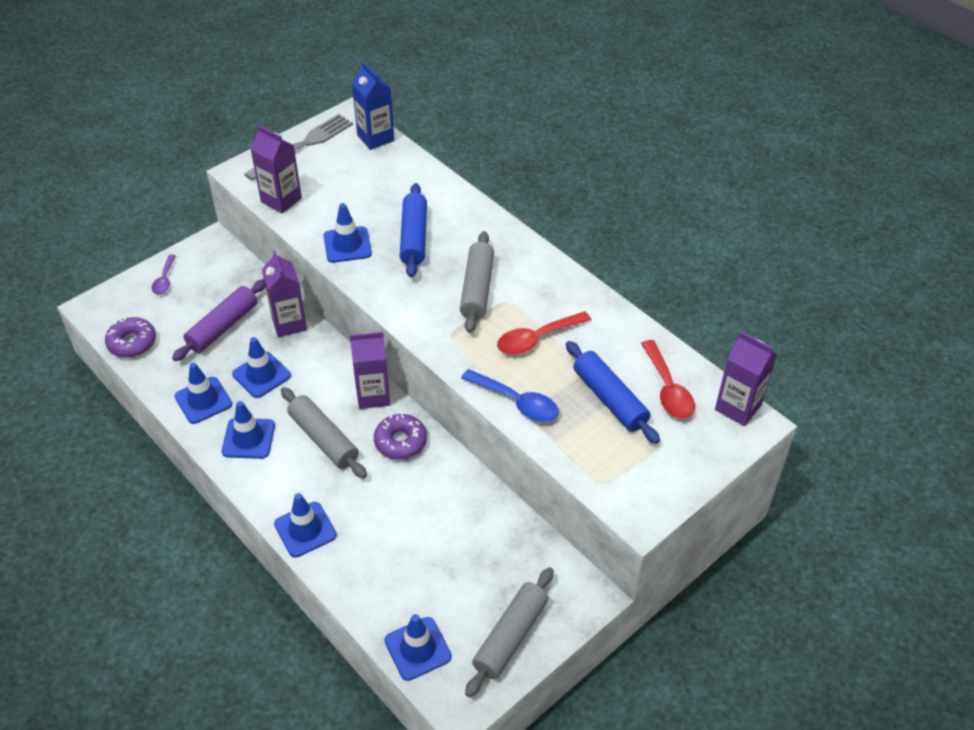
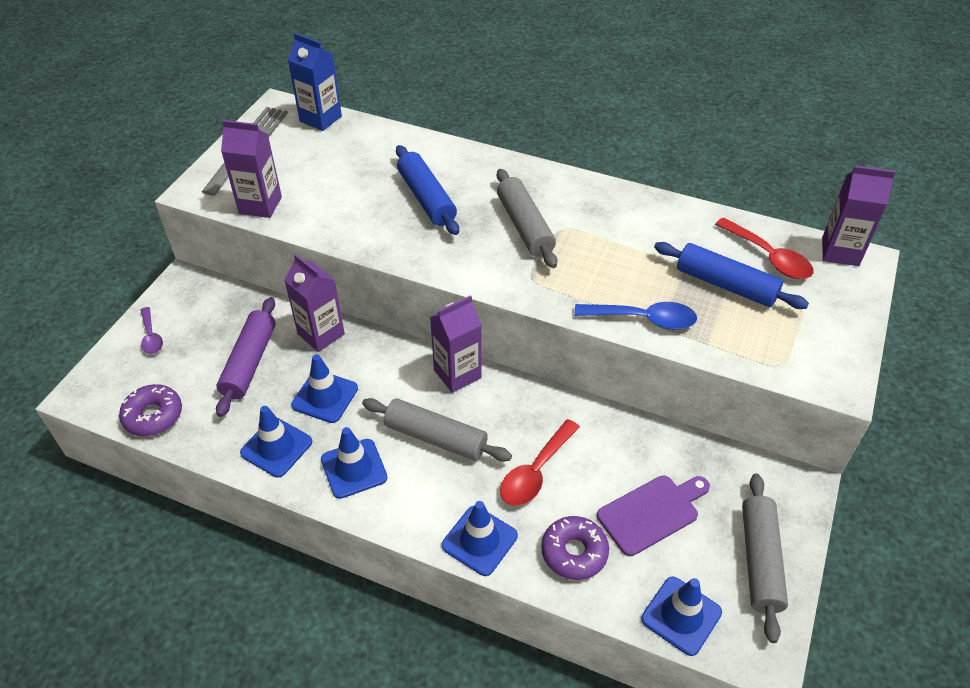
camera: 25 degrees left, 0 degrees up
(347, 245) = (362, 226): blue traffic cone -> none
(400, 442) = (516, 409): purple donut -> purple donut (574, 552)
(450, 564) = (651, 513): none -> purple cutting board
(536, 339) = (616, 253): red spoon -> red spoon (535, 472)

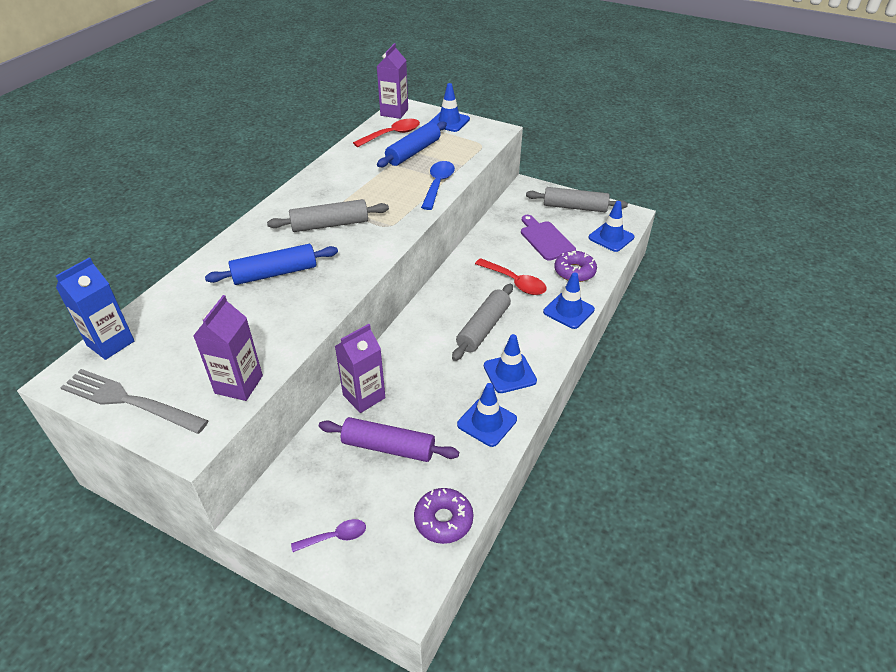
camera: 85 degrees left, 5 degrees down
(325, 397) = (436, 392): blue traffic cone -> blue traffic cone (449, 121)
(457, 374) = (424, 314): purple carton -> none

